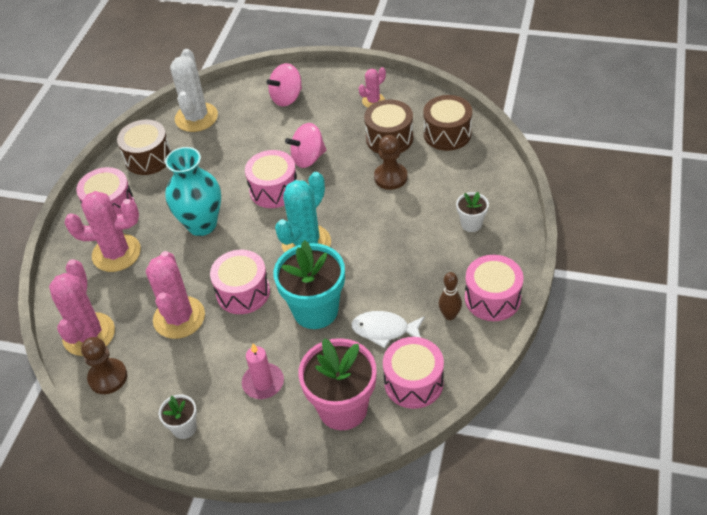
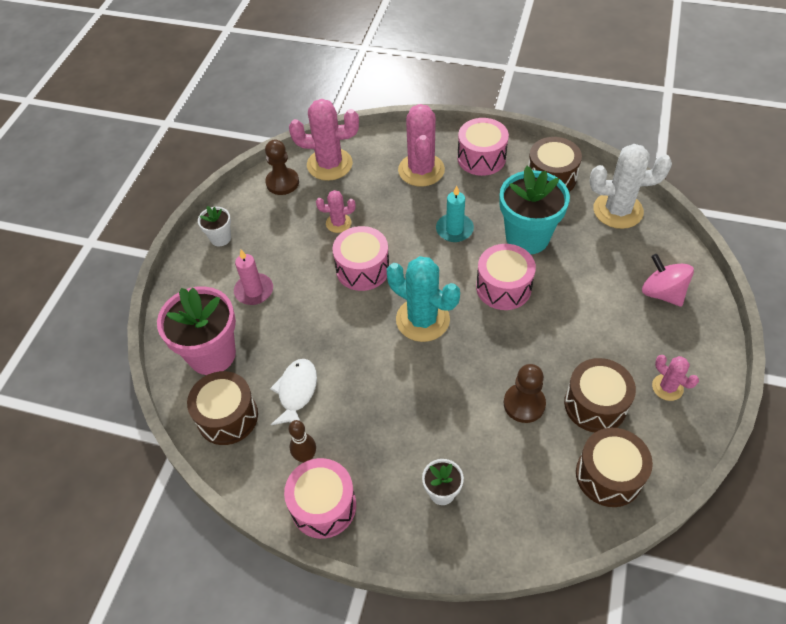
camera: 90 degrees right, 5 degrees up
(179, 318) = (338, 223): pink cactus -> pink cactus, size x0.53
(202, 224) = (454, 229): turquoise vase -> turquoise candle
(308, 158) = (555, 318): pink spinning top -> none
(315, 310) = (331, 330): turquoise flower pot -> turquoise flower pot (527, 237)
(413, 382) = (227, 417): pink drum -> brown drum

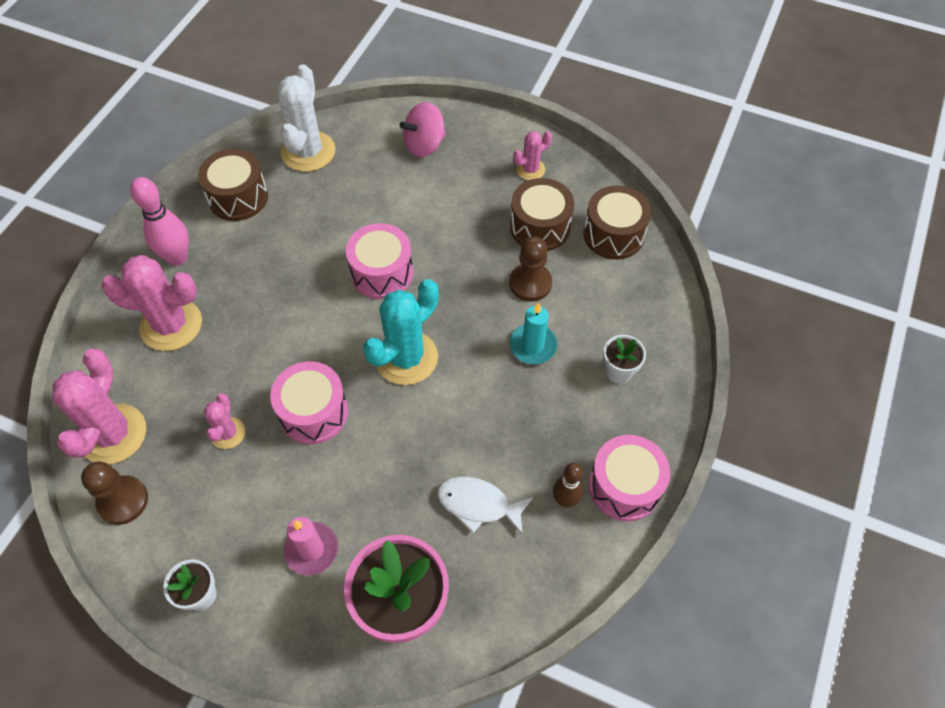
camera: 85 degrees left, 5 degrees up
(227, 417) = (500, 590): brown drum -> none
(454, 229) = (283, 305): turquoise candle -> turquoise candle (533, 346)
(481, 158) = (177, 258): pink drum -> pink bowling pin
(527, 237) = (319, 237): turquoise flower pot -> none

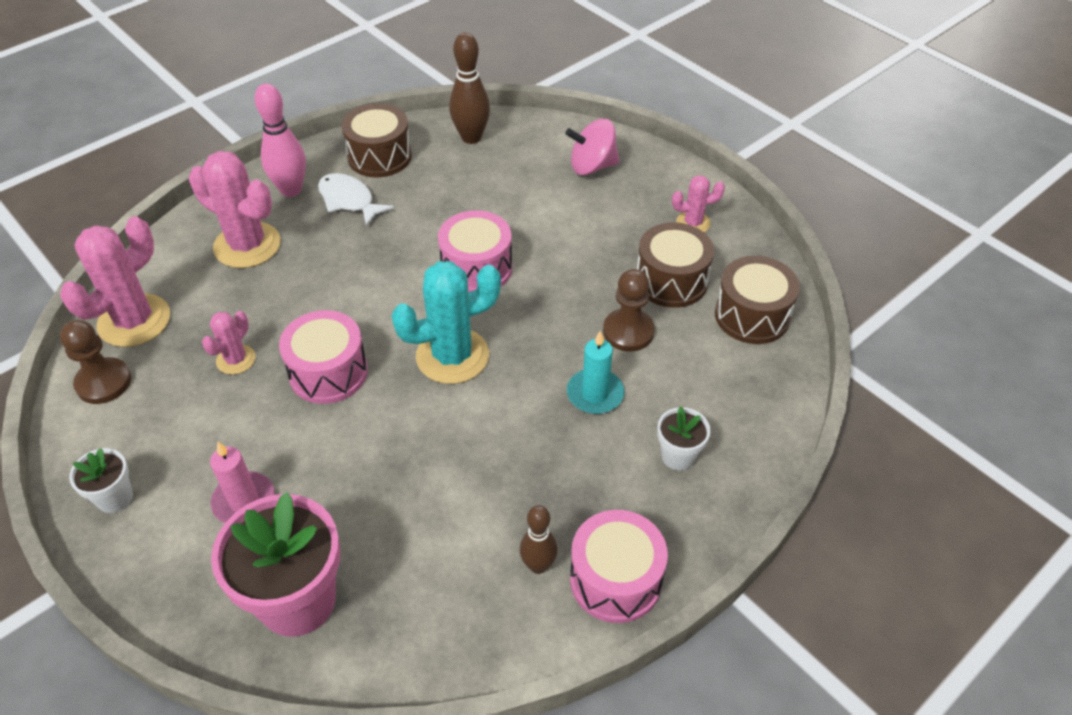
camera: 25 degrees right, 10 degrees down
(308, 152) = (471, 137): white cactus -> brown bowling pin
(478, 504) = (440, 530): white fish -> white fish (349, 200)

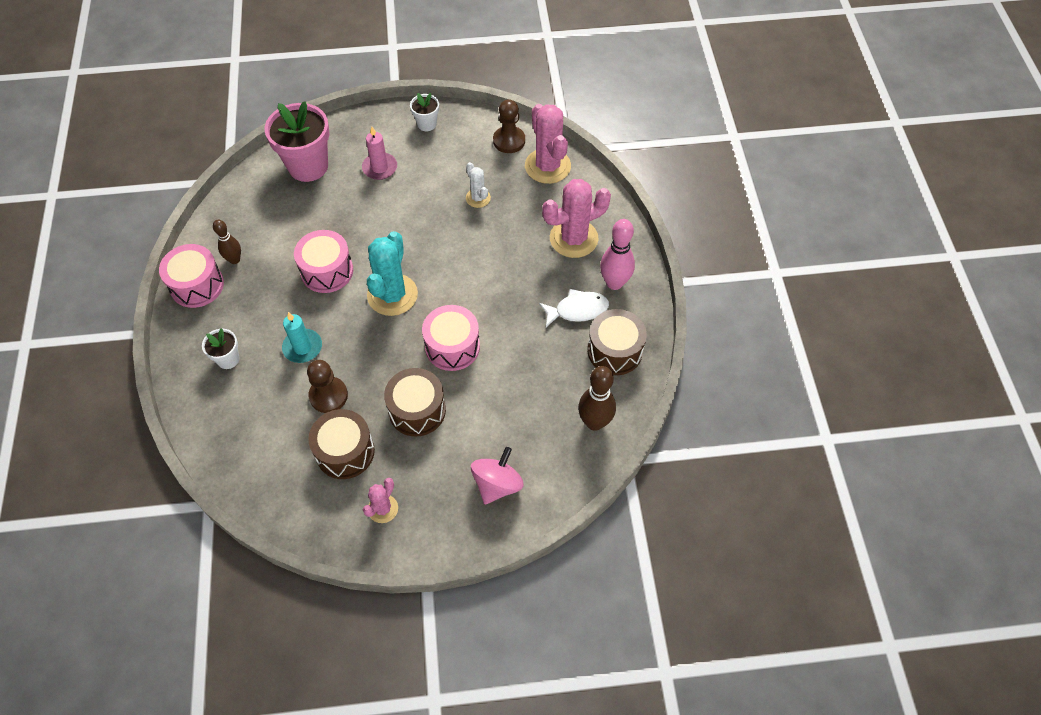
camera: 125 degrees right, 10 degrees up
(236, 360) = (478, 198): pink cactus -> white cactus
(328, 372) = (432, 233): pink drum -> pink drum (327, 271)
(752, 315) = (276, 477): brown drum -> brown drum (417, 410)

